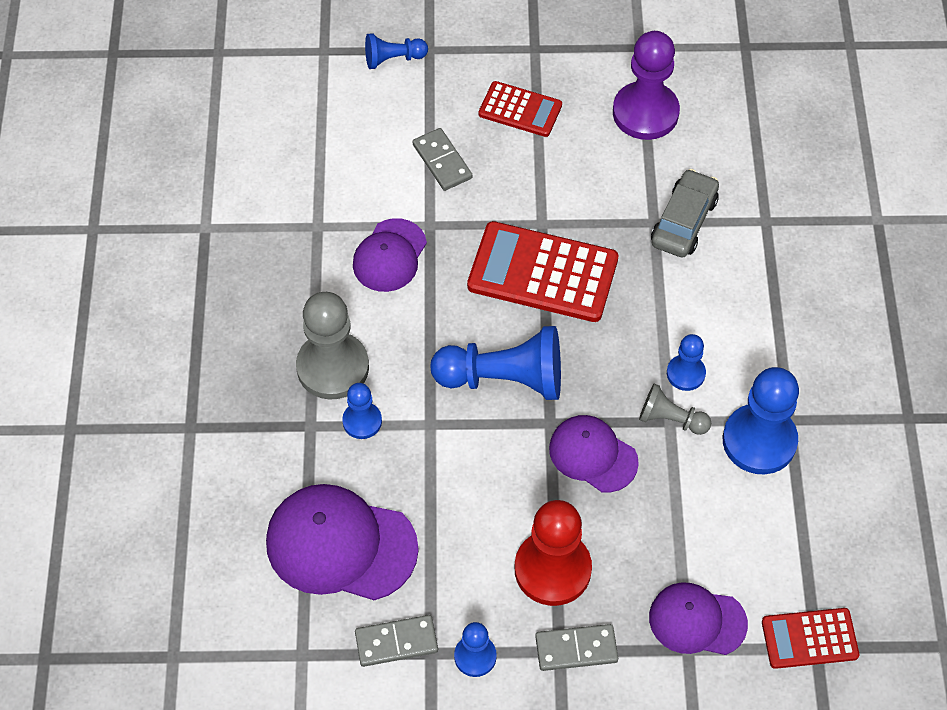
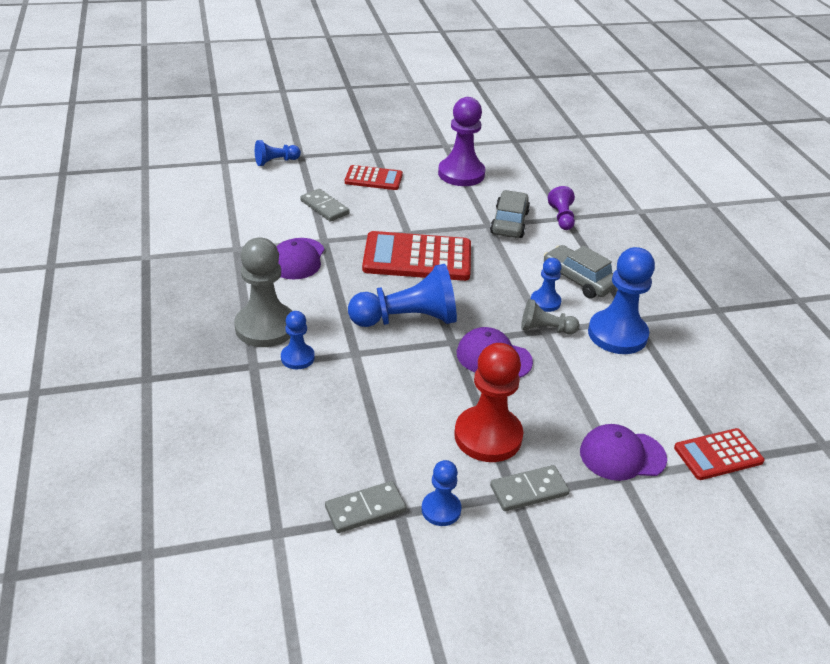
camera: 15 degrees left, 20 degrees down
(341, 545) = (297, 443): purple cap -> none
(742, 341) = (578, 280): none -> grey car
(760, 220) = (561, 217): none -> purple pawn

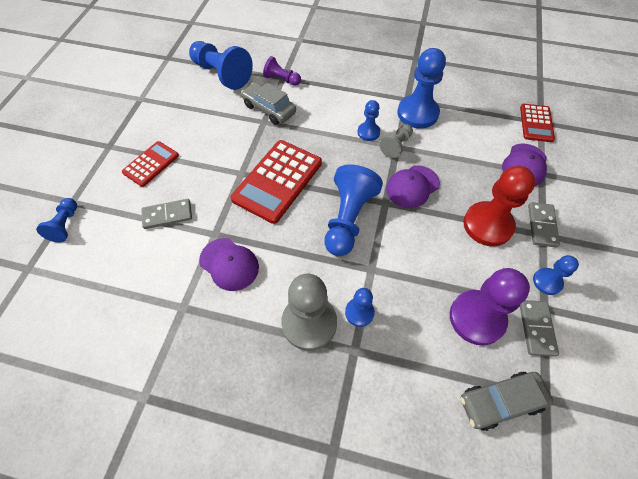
camera: 60 degrees left, 20 degrees up
(461, 174) = (187, 107): purple pawn -> purple pawn (477, 318)
(527, 178) = (222, 74): none -> blue pawn
(578, 280) = (354, 104): grey car -> grey car (500, 401)

